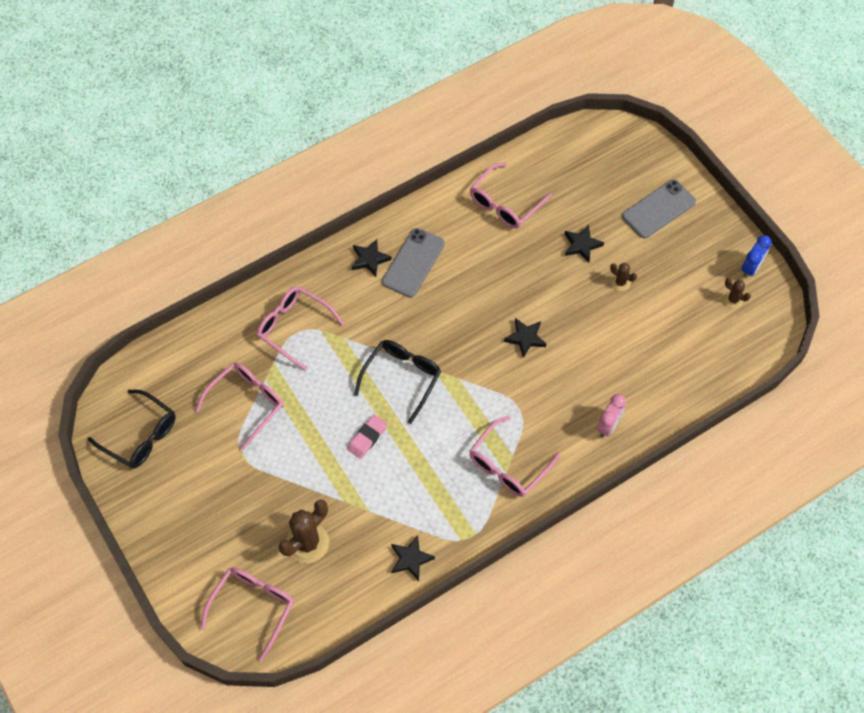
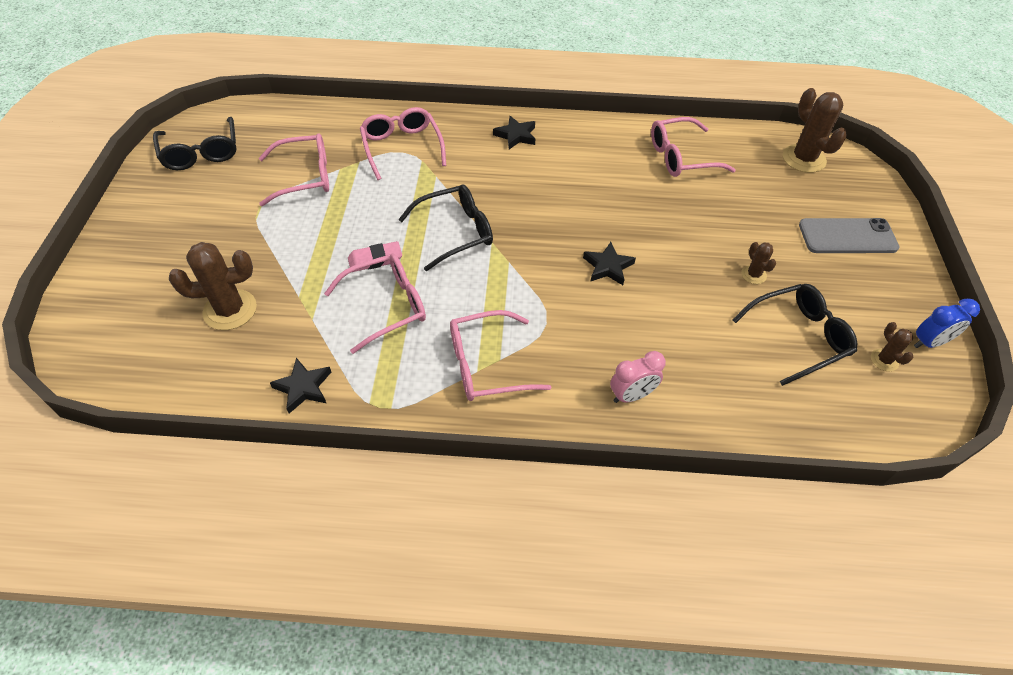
camera: 35 degrees right, 10 degrees down
(253, 607) = (124, 331): pink glasses -> pink glasses (387, 306)
(413, 263) = (552, 156): grey phone -> none
(581, 245) = (735, 224): black star -> none
(589, 151) = (803, 159): none -> brown cactus
(676, 315) = (798, 337): none -> black glasses

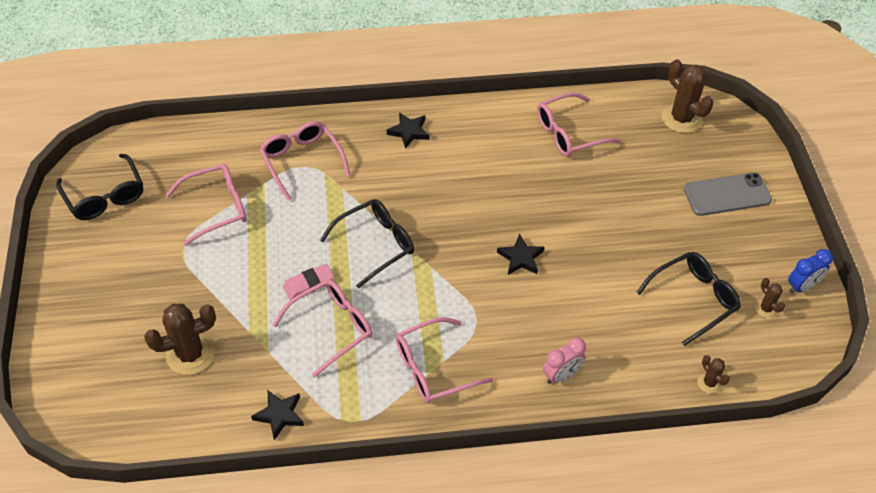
camera: 10 degrees left, 0 degrees up
(753, 275) = (649, 246): brown cactus -> brown cactus (709, 383)

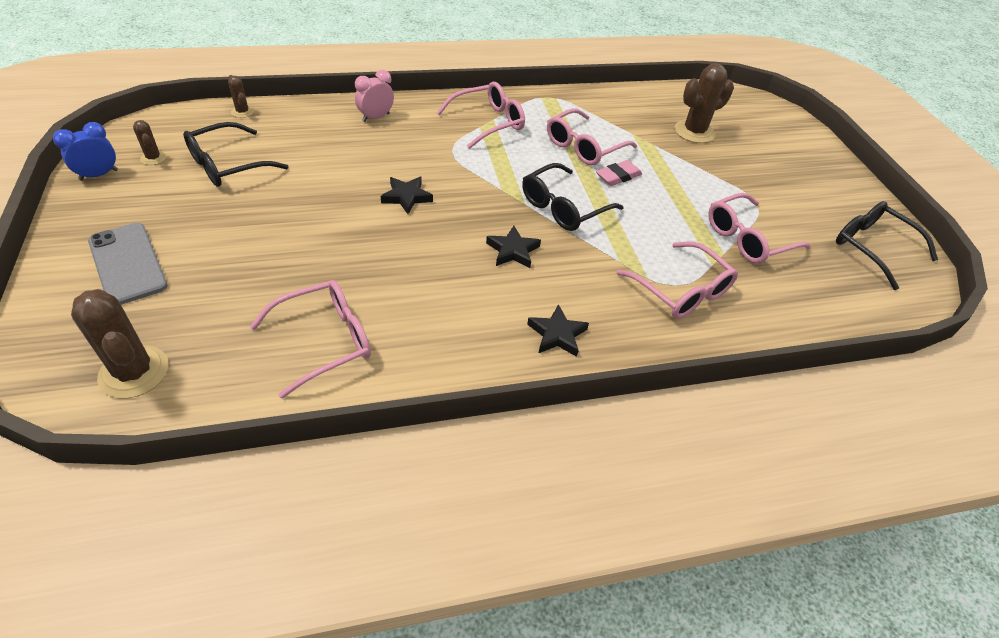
camera: 170 degrees right, 5 degrees down
(279, 415) = (604, 100): black star -> black star (513, 251)
(727, 194) = (127, 263): grey phone -> grey phone turned 75 degrees clockwise

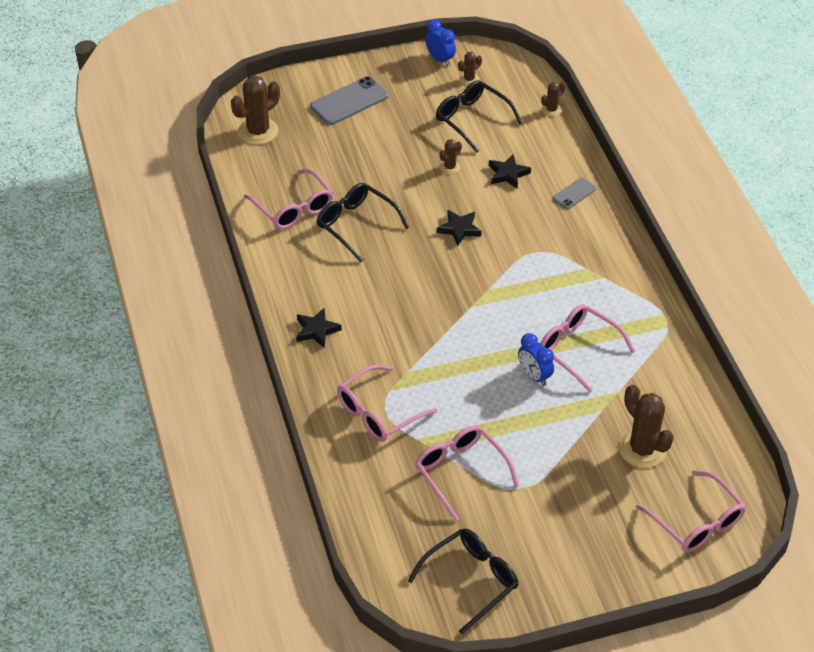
camera: 90 degrees right, 0 degrees up
(302, 191) = (450, 167): none -> brown cactus
(376, 117) = (574, 194): pink clock -> grey phone
(488, 122) = (596, 274): pink glasses -> pink glasses (696, 522)
(513, 251) = (405, 301): black star -> black star (508, 174)
(563, 207) = (473, 334): black glasses -> black glasses (356, 225)
(618, 176) = (534, 376): pink eraser -> blue clock

